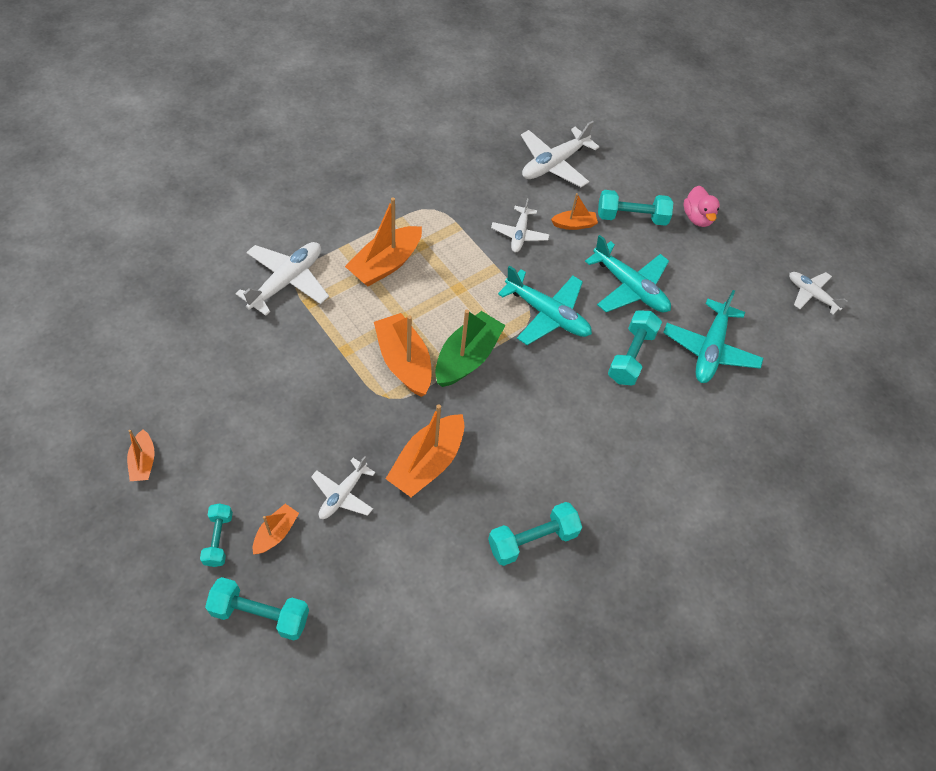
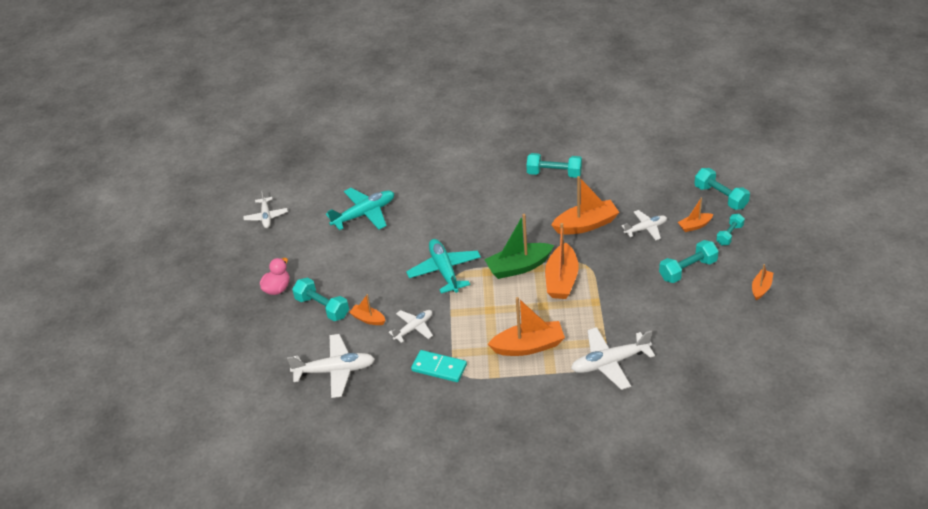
camera: 135 degrees left, 15 degrees down
(459, 205) = (439, 368): none -> turquoise domino
(630, 287) = (374, 265): turquoise plane -> none
(631, 356) = (415, 229): turquoise dumbbell -> turquoise dumbbell (688, 270)

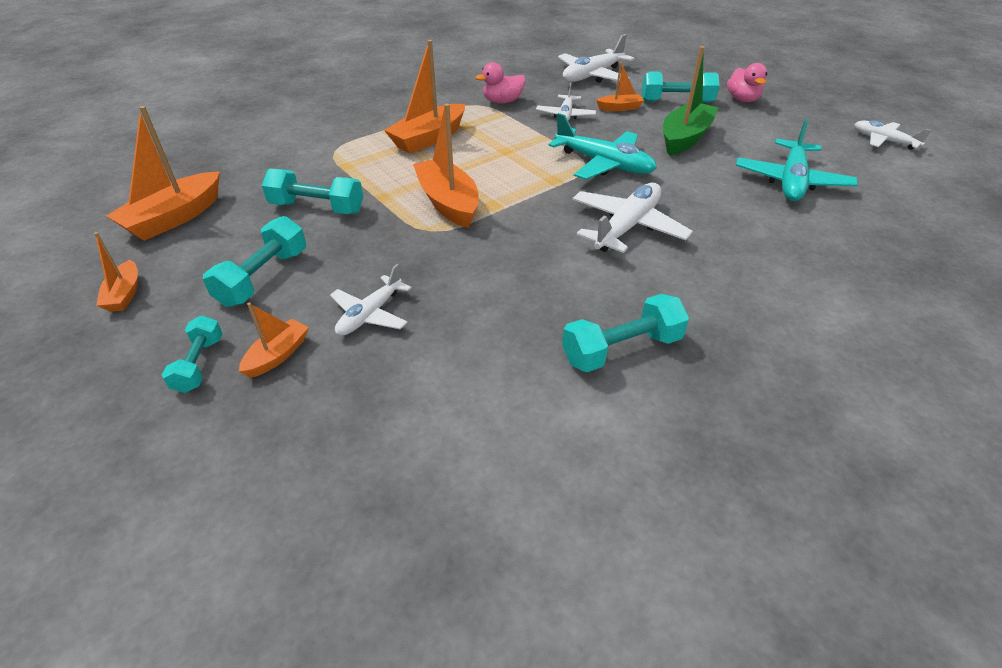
camera: 140 degrees right, 0 degrees up
(439, 368) = (502, 101): turquoise domino -> pink duck
(519, 267) = (519, 197): green boat -> green boat (685, 138)
(586, 225) = (477, 282): orange boat -> orange boat (174, 218)
(610, 363) = (324, 153): white plane -> white plane (627, 227)
(720, 197) = (239, 446): turquoise dumbbell -> turquoise dumbbell (317, 208)

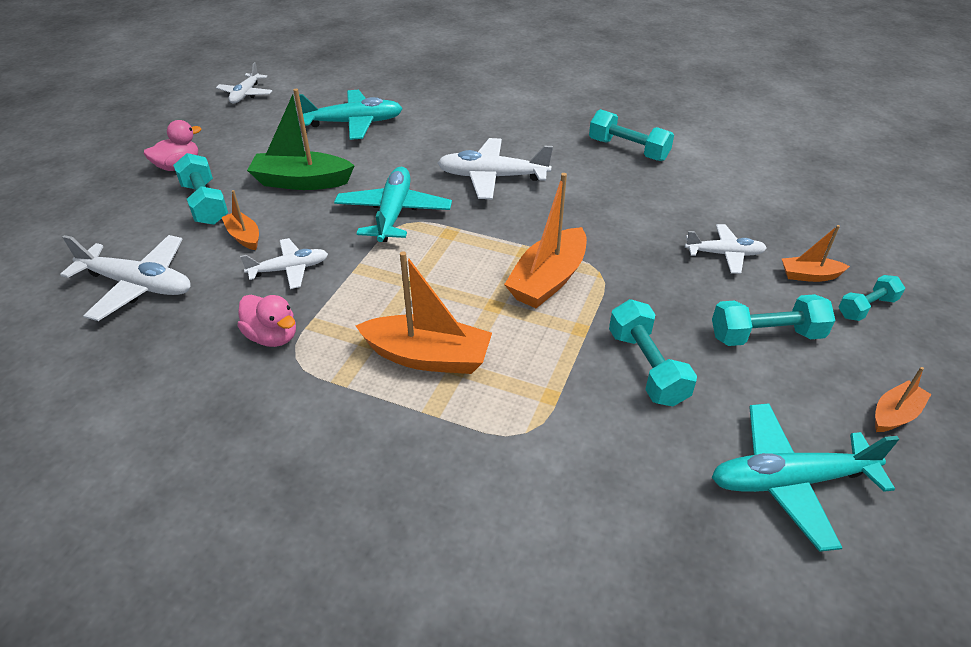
camera: 120 degrees left, 0 degrees up
(174, 218) = (789, 481): orange boat -> turquoise plane

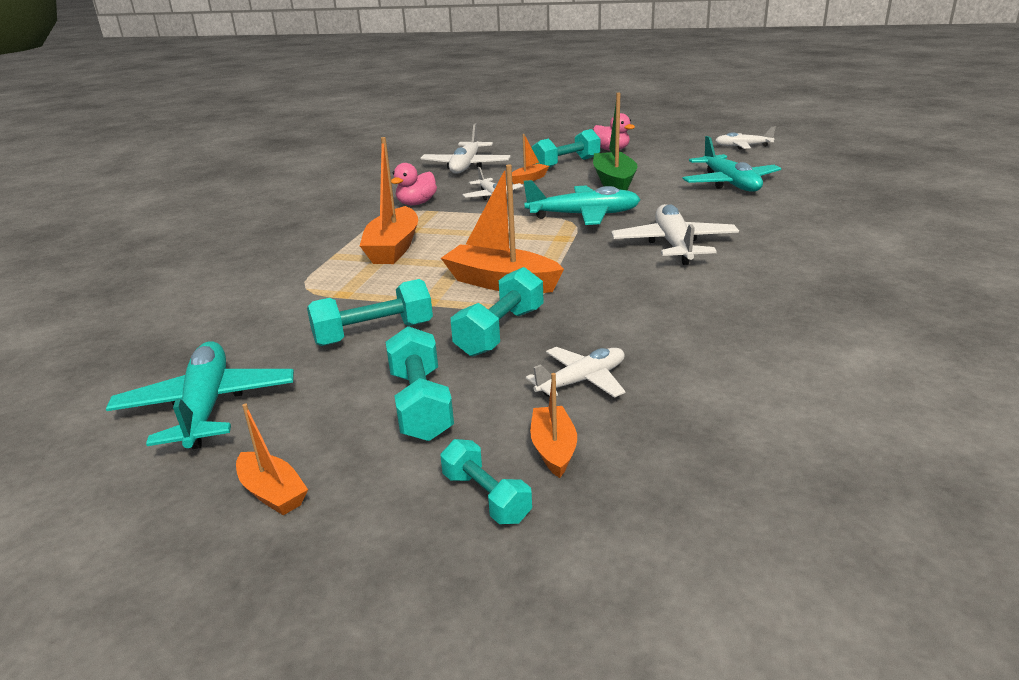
camera: 85 degrees right, 15 degrees down
(628, 150) = (807, 312): turquoise dumbbell -> turquoise dumbbell (500, 332)
(724, 254) = (582, 381): white plane -> white plane turned 120 degrees counterclockwise

